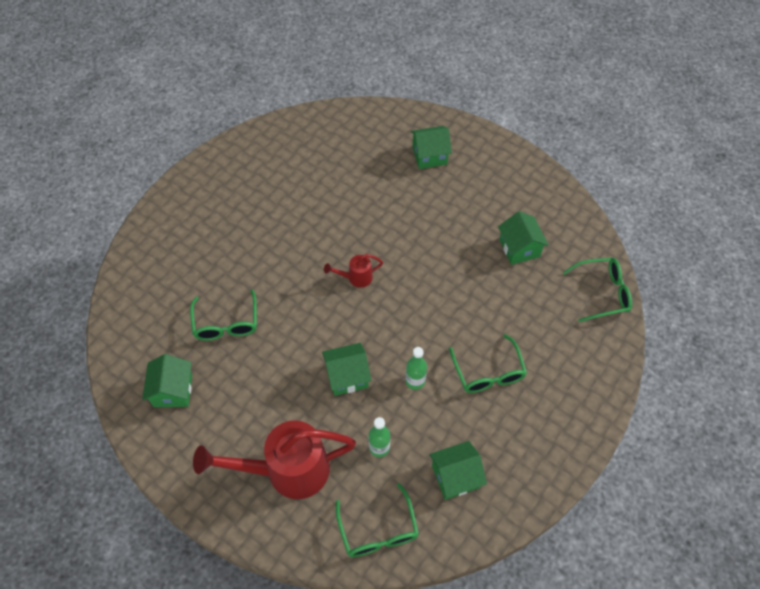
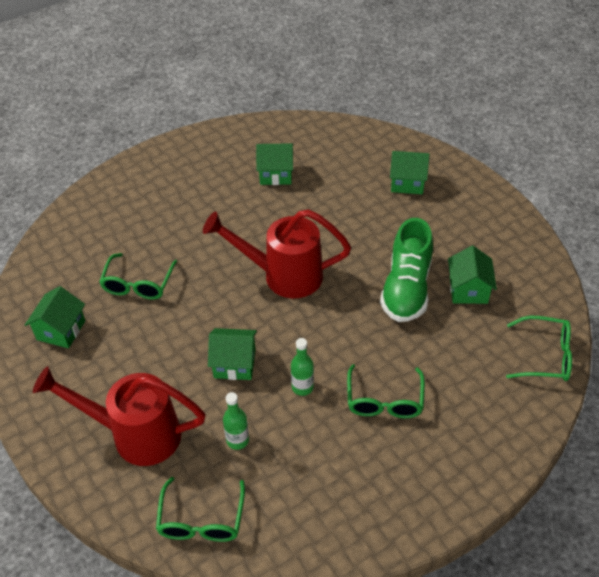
camera: 20 degrees right, 10 degrees down
(356, 278) = (283, 275): red watering can -> red watering can, size x2.22
(455, 476) = (305, 492): green house -> green house (276, 174)
(467, 261) = (406, 289): none -> green shoe

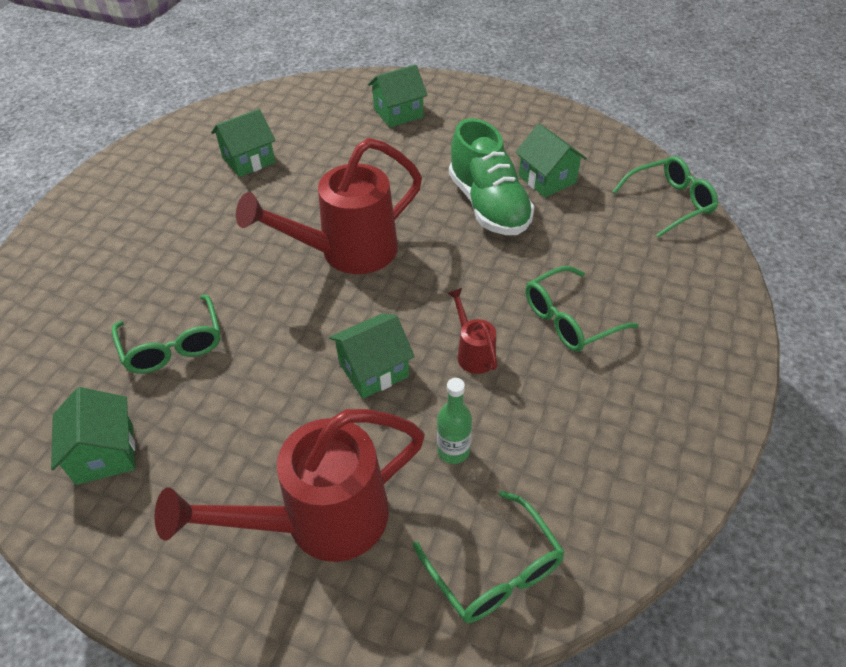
camera: 35 degrees left, 0 degrees up
(302, 387) = (473, 353): green bottle -> red watering can
(384, 401) = (569, 319): green glasses -> green glasses turned 90 degrees clockwise

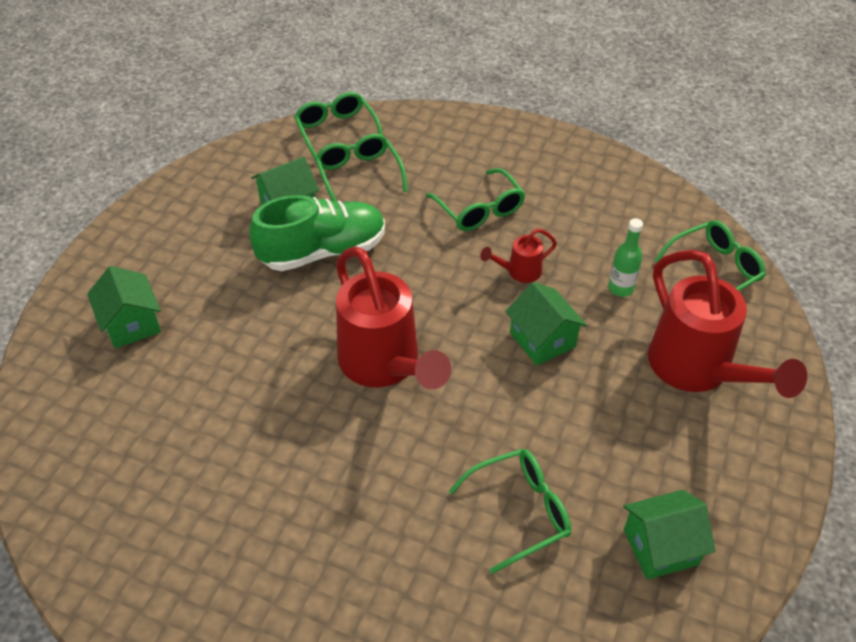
camera: 90 degrees left, 0 degrees up
(248, 160) = (195, 479): green house -> none
(604, 222) = (358, 175): none -> green glasses

